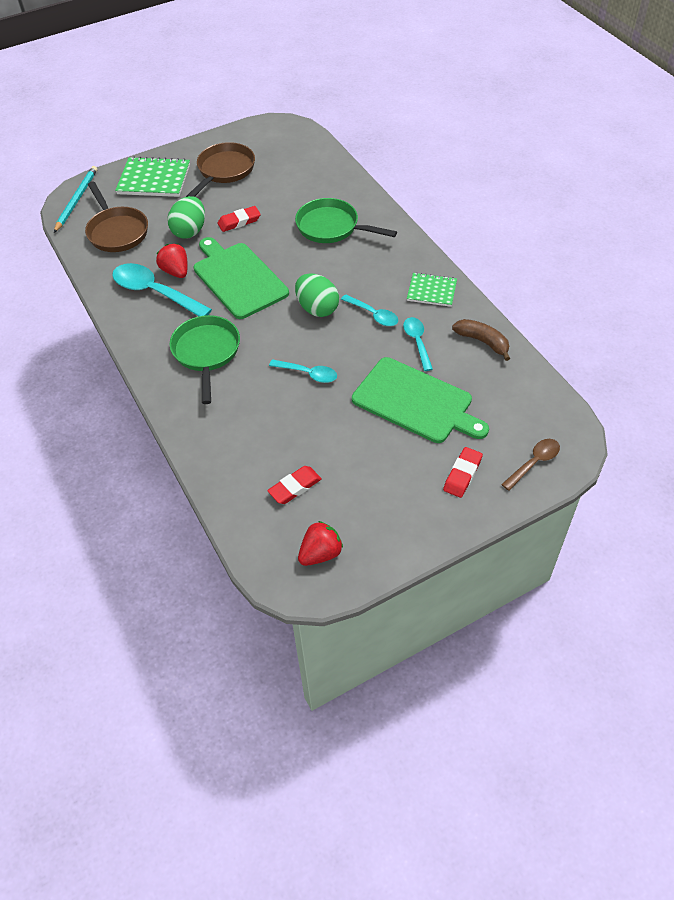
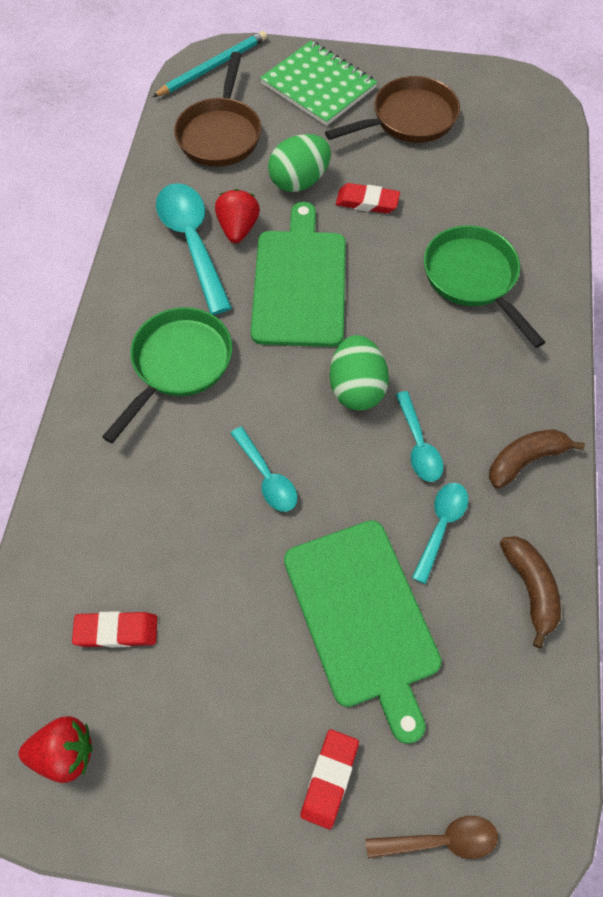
camera: 35 degrees right, 10 degrees up
(431, 291) = (525, 460): green notebook -> brown banana
(462, 474) = (329, 779): red eraser -> red eraser turned 45 degrees counterclockwise

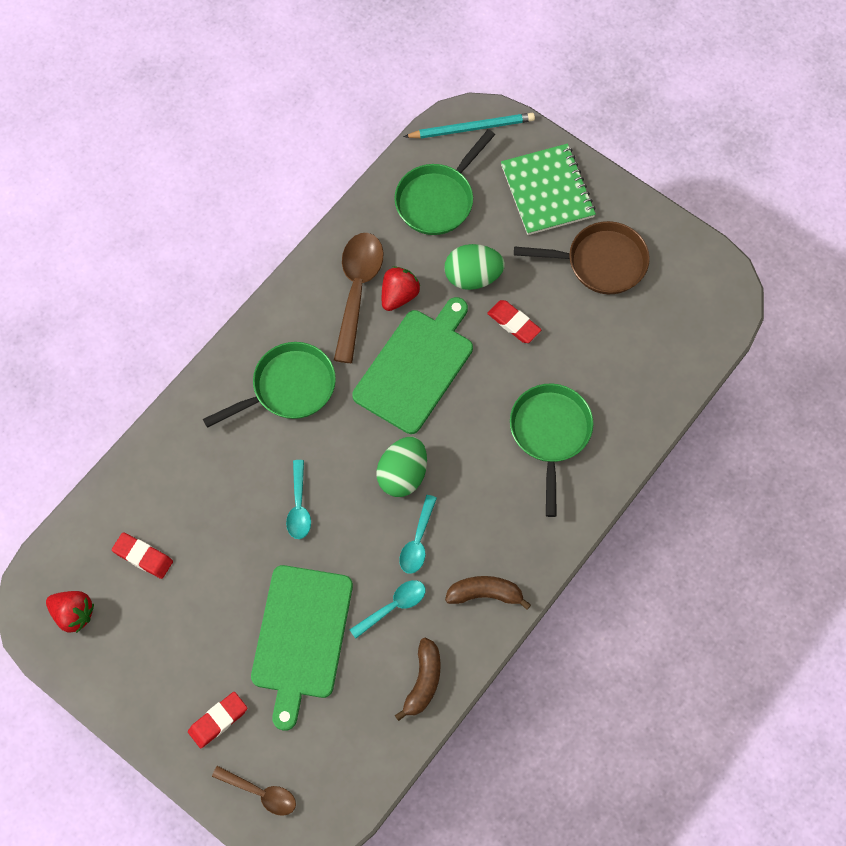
camera: 30 degrees right, 5 degrees up
(192, 242) = (357, 290): turquoise spoon -> brown spoon
(220, 134) = (438, 199): brown pan -> green pan

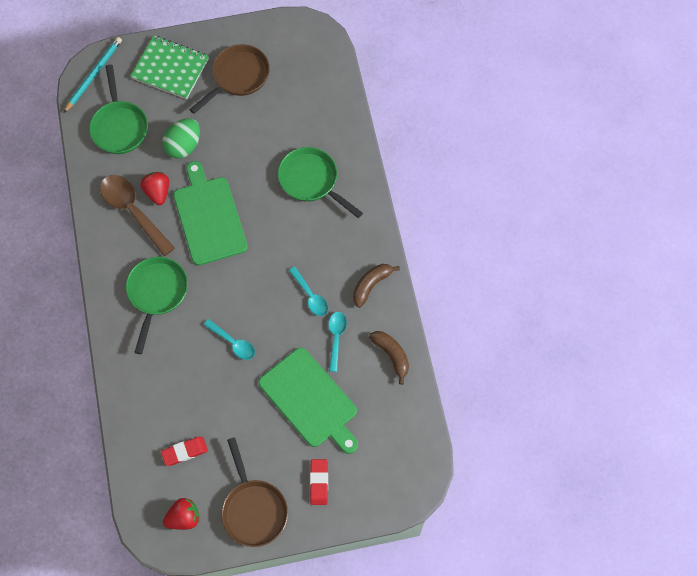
camera: 50 degrees left, 0 degrees up
(136, 676) = (253, 509): none -> brown pan
(261, 793) = (380, 490): brown spoon -> none
(402, 475) = (265, 274): green egg -> none
(514, 323) = (231, 148): red eraser -> none

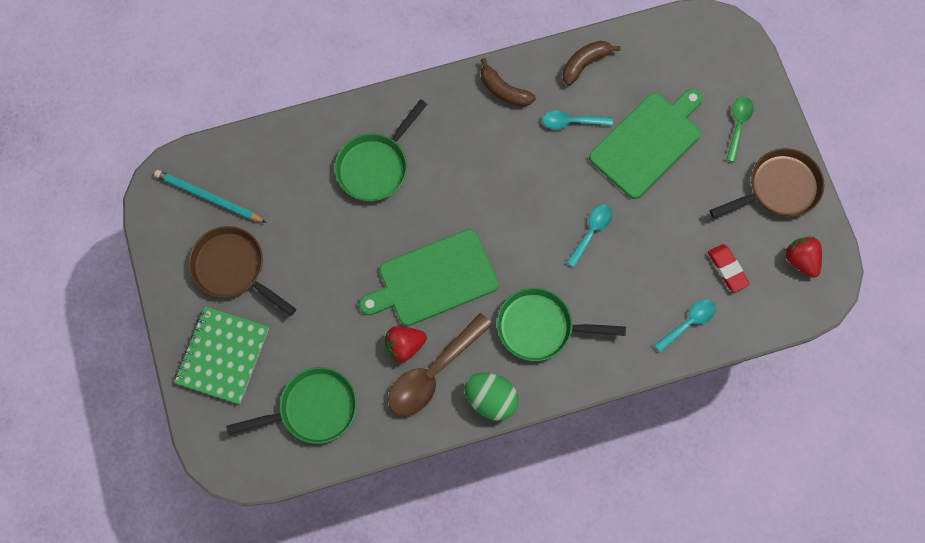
camera: 95 degrees left, 5 degrees up
(94, 75) = (235, 456): turquoise pencil -> turquoise pencil (208, 197)
(184, 146) = (337, 323): green egg -> green egg (491, 399)
(310, 296) = (524, 153): turquoise spoon -> turquoise spoon (688, 323)
(319, 482) = (738, 125): red eraser -> green spoon

